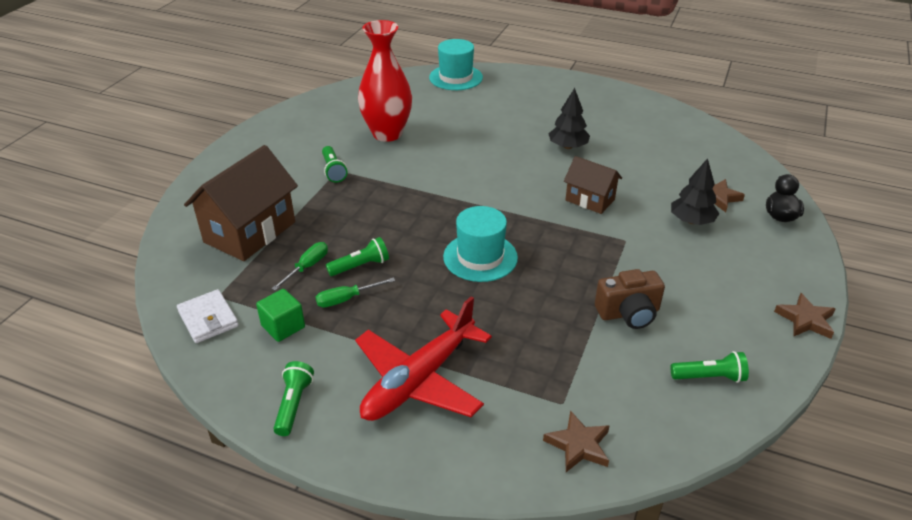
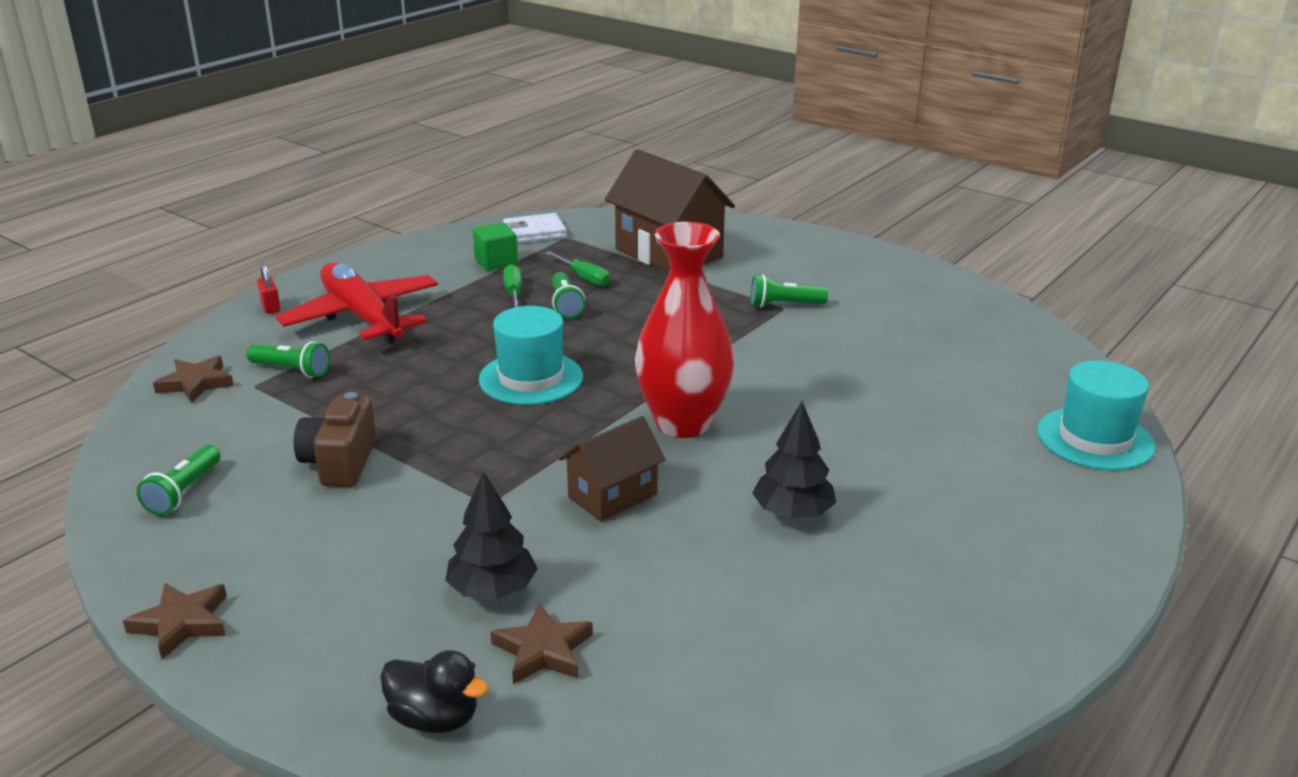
camera: 105 degrees right, 10 degrees down
(294, 404) = (389, 262): green flashlight -> green flashlight (292, 370)
(387, 134) = (880, 351): red vase -> red vase (683, 423)
(420, 458) = (270, 307): none -> red padlock

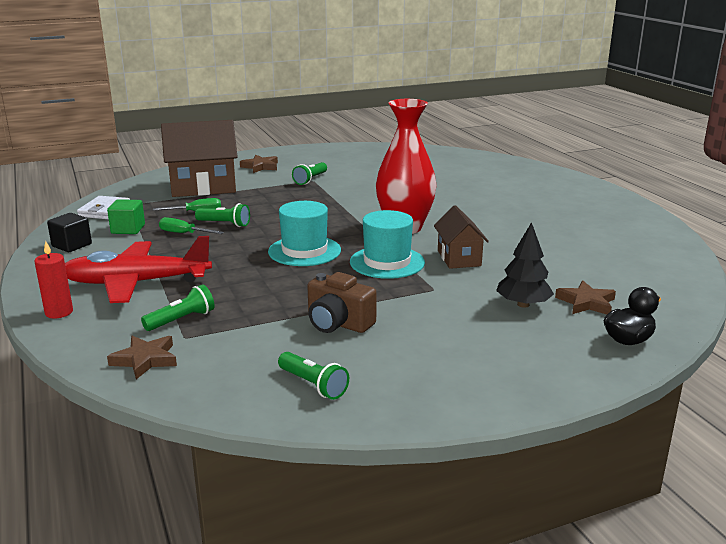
camera: 60 degrees left, 5 degrees down
(181, 623) = (484, 405): brown star -> brown star (260, 167)
(270, 307) = (59, 312): red padlock -> red candle
(428, 253) = (72, 245): none -> black cube
(793, 513) = (512, 226): black tree -> none
(1095, 439) = (507, 165): turquoise hat -> turquoise hat (387, 262)

